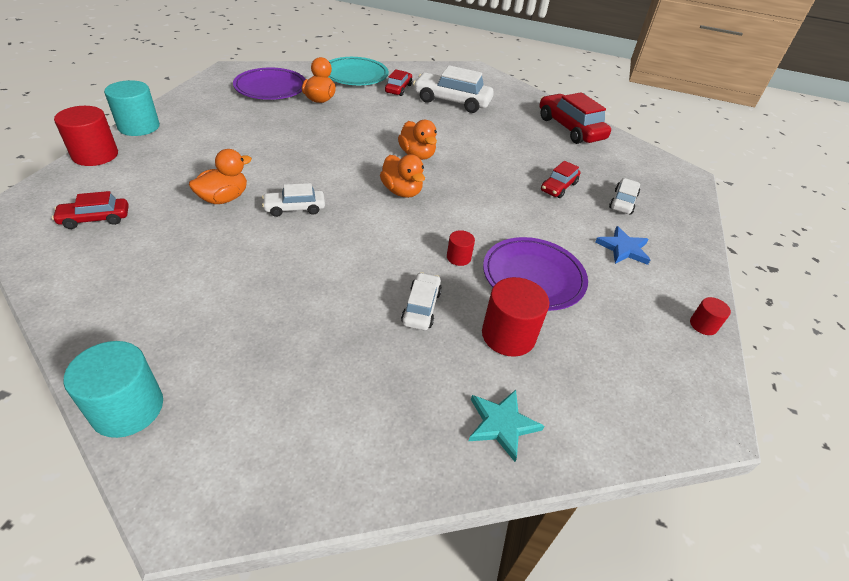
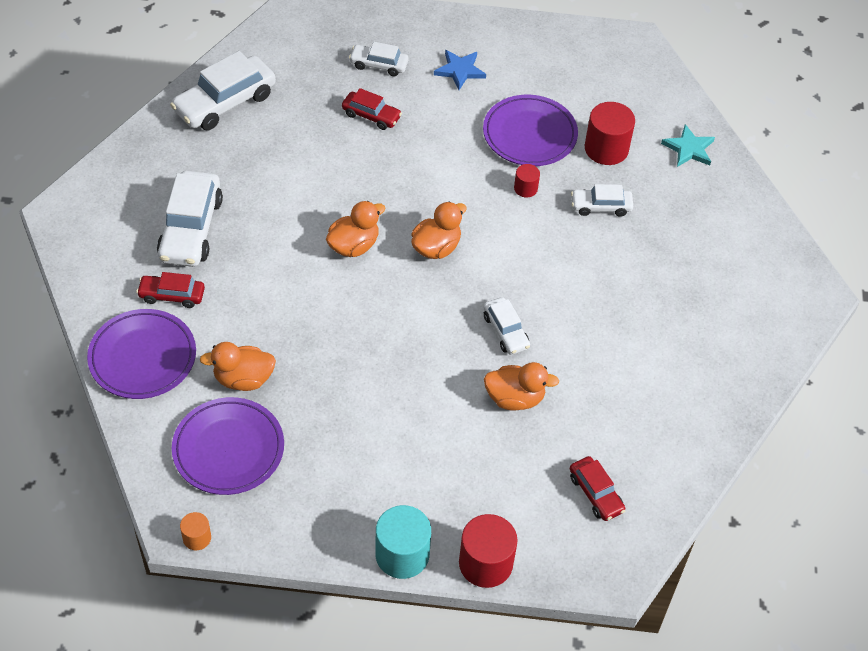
camera: 100 degrees left, 10 degrees up
(128, 408) = (773, 356): turquoise cylinder -> none
(219, 72) = (197, 538): none -> orange cylinder
(224, 198) = (515, 398): orange duck -> orange duck turned 150 degrees clockwise
(355, 75) = (142, 357): turquoise plate -> purple plate
(570, 128) = (225, 103): red car -> white car
(703, 325) = (541, 30): red cylinder -> none

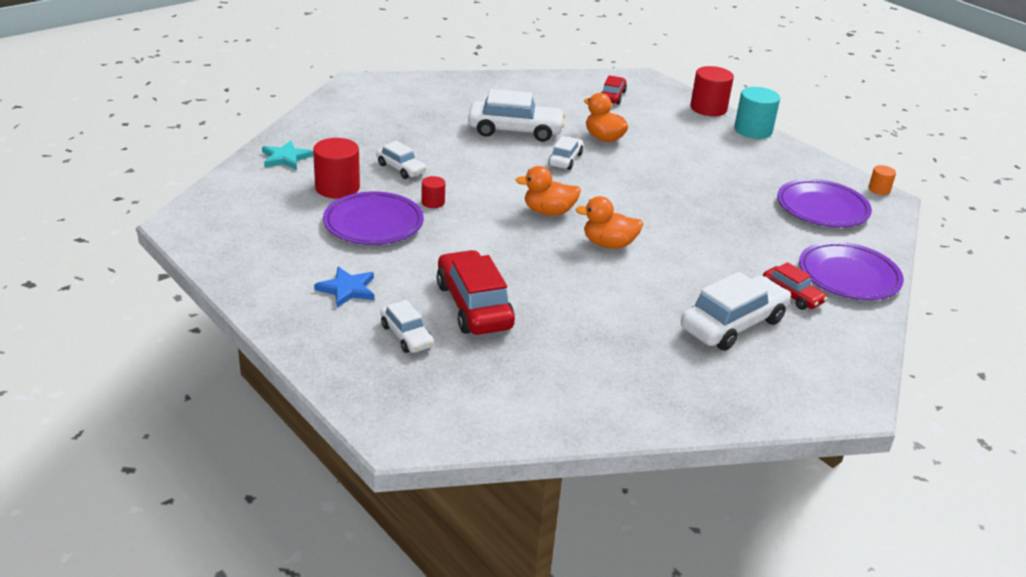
camera: 135 degrees left, 20 degrees down
(225, 103) = (594, 396): white car -> white car (515, 131)
(243, 379) = (778, 229): orange duck -> none
(371, 116) = (474, 306): red car -> red car, size x1.79

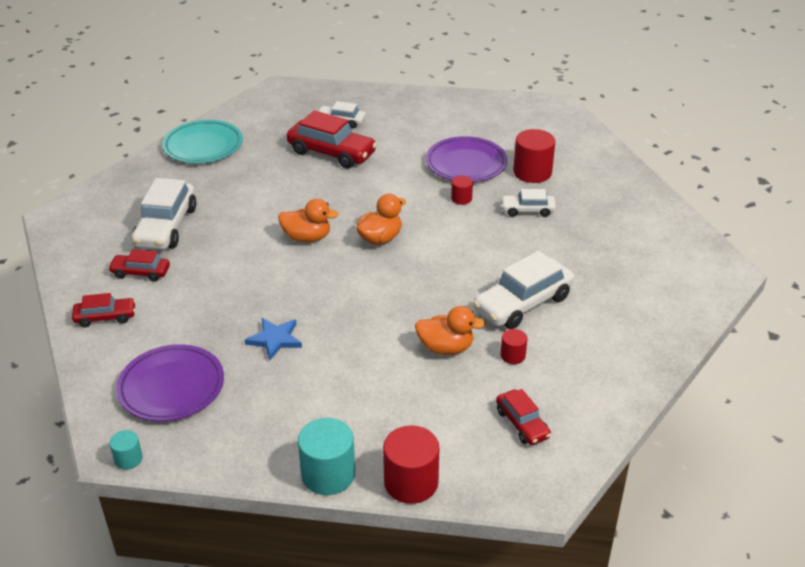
camera: 140 degrees right, 5 degrees up
(285, 158) = (604, 172): turquoise star -> none
(347, 289) = (409, 124): blue star -> blue star (275, 339)
(565, 159) = (439, 298): white car -> none
(568, 117) = (513, 355): none -> red cylinder
(602, 400) = (203, 146): none -> turquoise plate
(608, 244) = (307, 238): orange duck -> orange duck turned 45 degrees clockwise
(848, 276) = (105, 317): purple plate -> red car
(879, 189) = (128, 459): orange cylinder -> turquoise cylinder

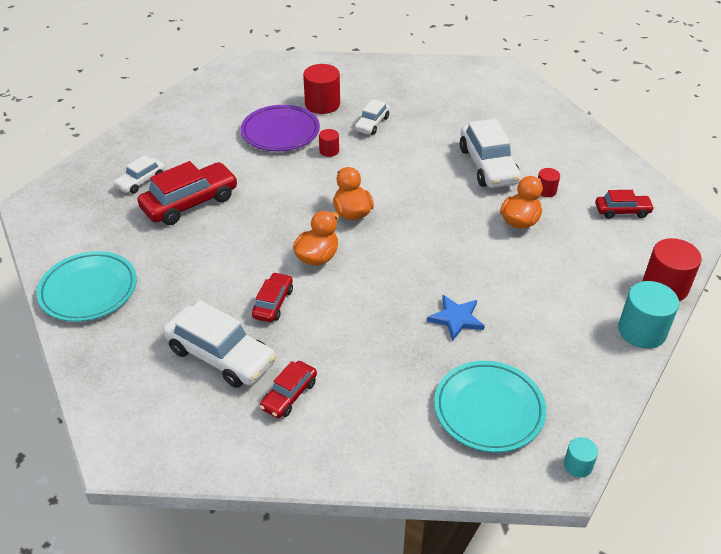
camera: 65 degrees left, 5 degrees up
(105, 317) = (349, 441): red car -> red car (273, 303)
(171, 387) = (488, 409): purple plate -> turquoise plate

